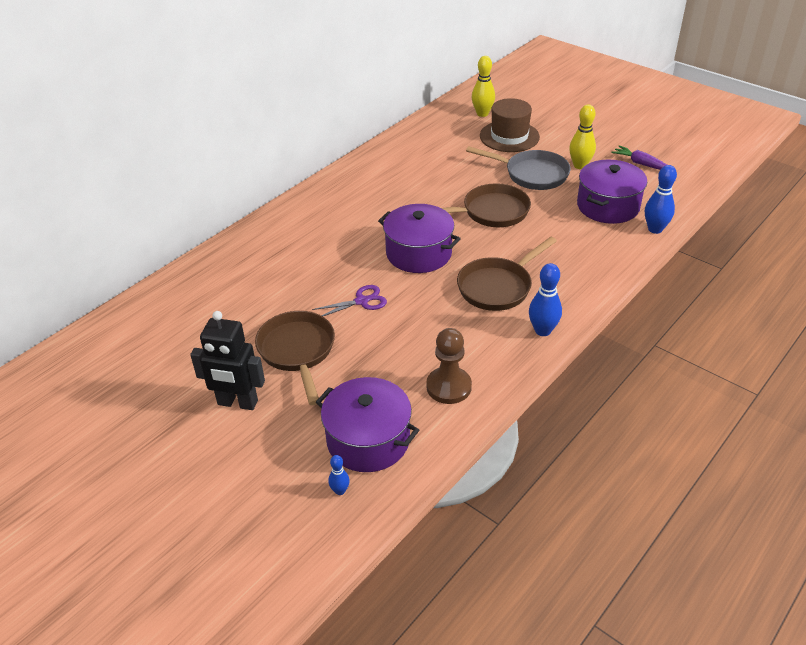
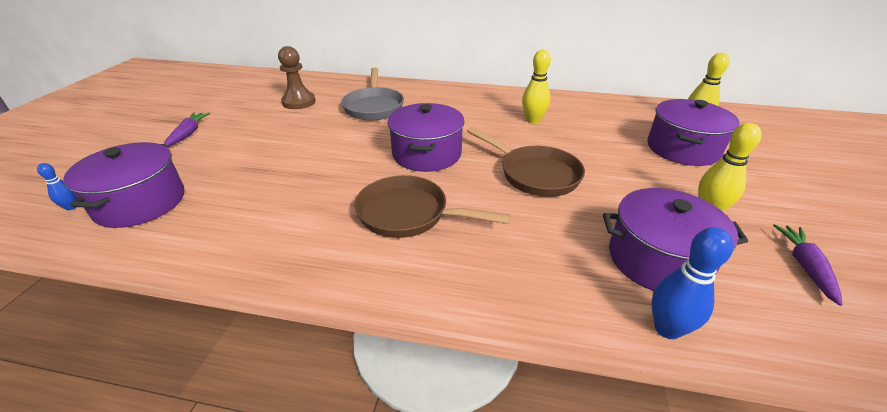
camera: 60 degrees right, 5 degrees down
(237, 403) = (188, 134): black robot -> purple carrot
(297, 351) = (257, 139): brown pan -> none
(361, 301) = (336, 147): purple scissors -> none
(410, 179) = (533, 120): none -> yellow bowling pin
(448, 387) = (224, 228): brown pawn -> brown pawn (299, 102)
(509, 136) = (682, 149): brown hat -> purple pot
(532, 174) = (637, 181): grey pan -> grey pan (374, 107)
(542, 330) = (347, 271): blue bowling pin -> none

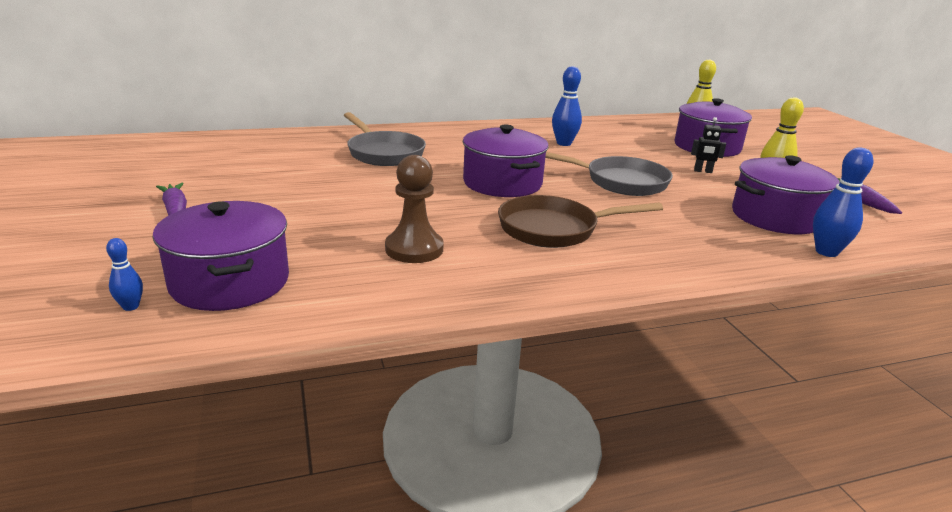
camera: 30 degrees left, 10 degrees down
(299, 102) = (280, 160): brown pawn -> brown pawn (414, 249)
(533, 120) = (564, 143): yellow bowling pin -> blue bowling pin
(535, 174) = (620, 182): brown pan -> grey pan
(640, 179) = (703, 171): none -> black robot

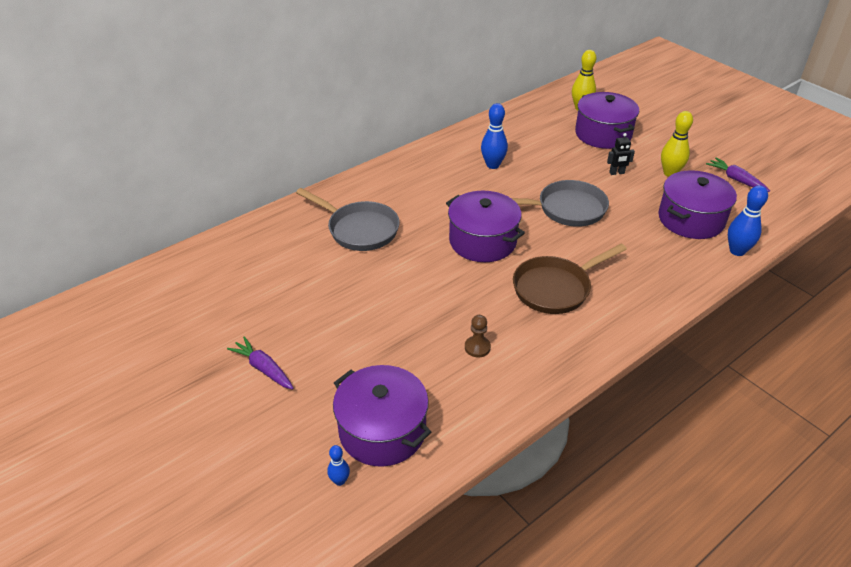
camera: 20 degrees left, 15 degrees up
(414, 249) = (477, 347): brown pawn -> brown pawn, size x0.58

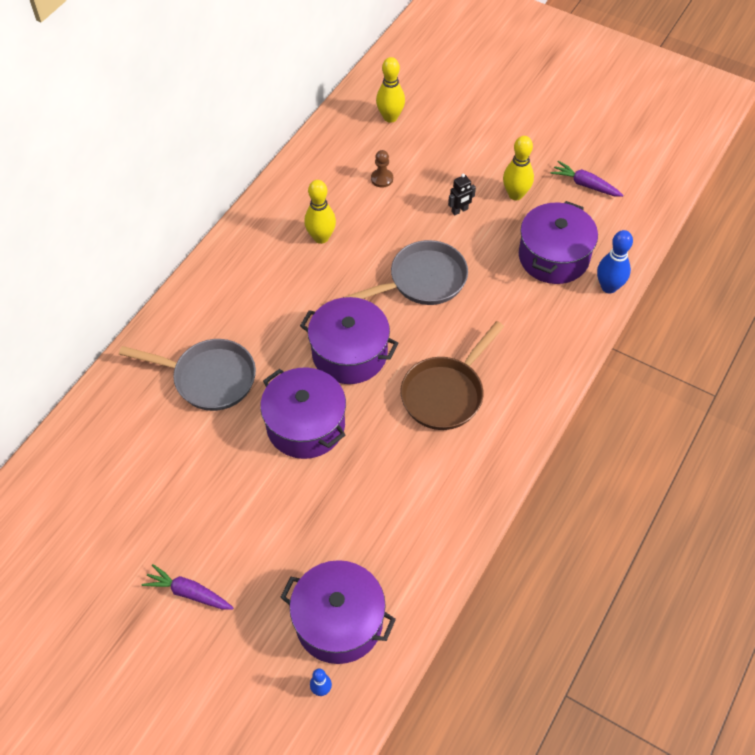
camera: 20 degrees left, 15 degrees up
(477, 347) = (393, 493): brown pawn -> brown pawn (382, 179)
(493, 165) = (321, 237): blue bowling pin -> yellow bowling pin
(603, 134) = (427, 154): purple pot -> purple pot (305, 425)

